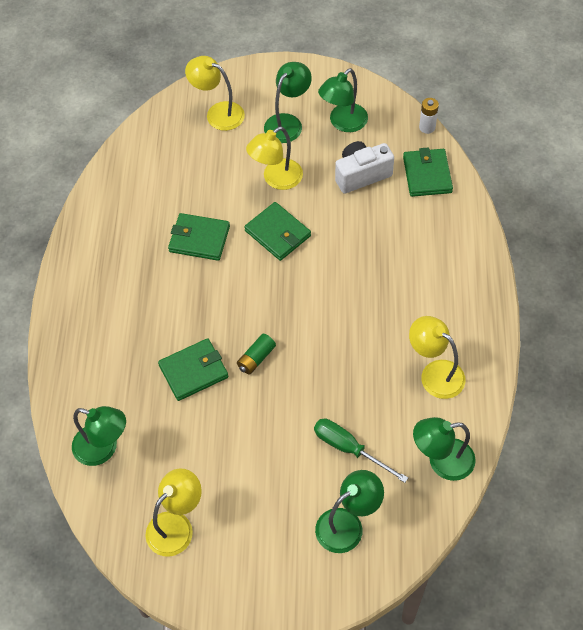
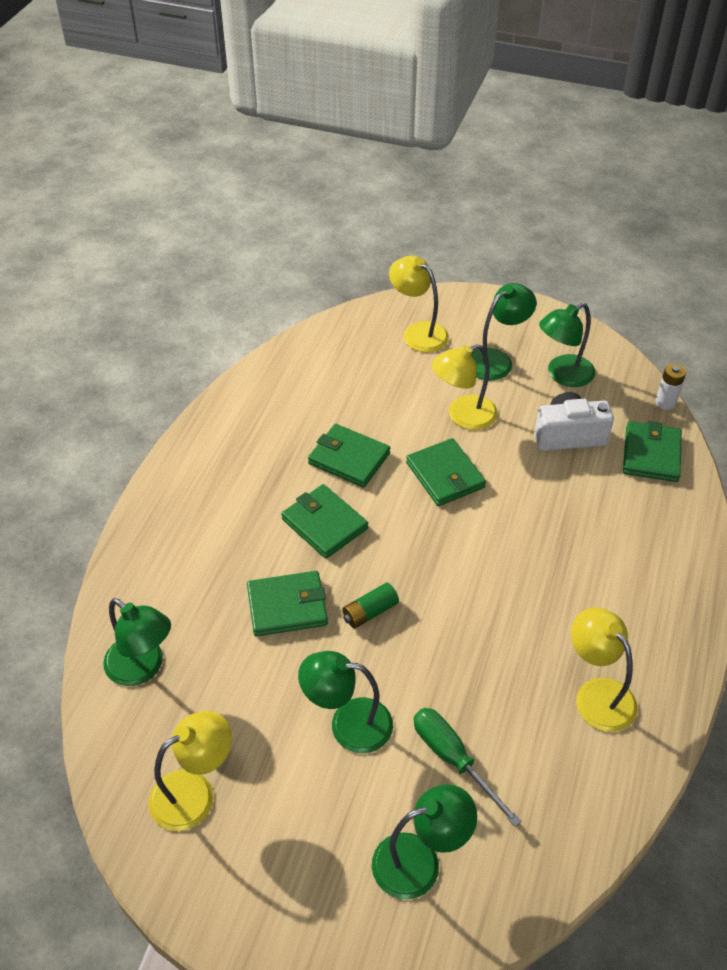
camera: 15 degrees right, 10 degrees down
(199, 298) = (324, 524): none -> green wallet
(441, 461) = (575, 813): green lamp -> green lamp (348, 724)

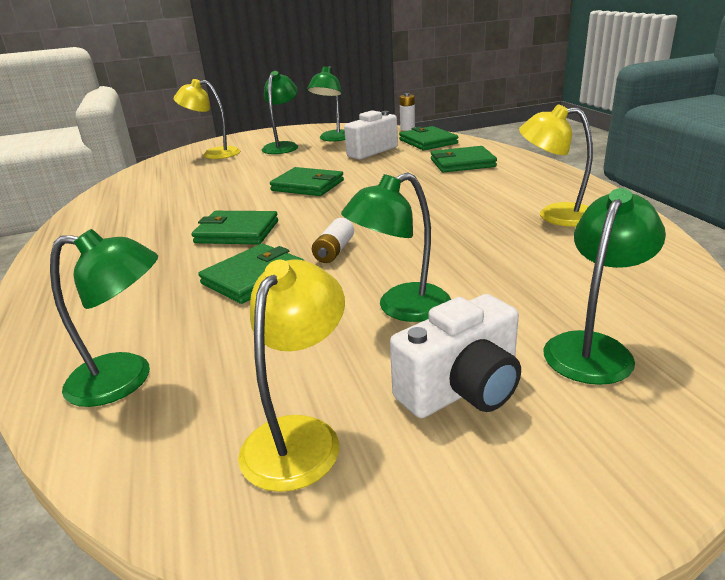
camera: 35 degrees left, 20 degrees down
(306, 828) = (462, 389): none -> white camera
(349, 458) = (221, 203): green wallet -> green wallet (462, 163)
(370, 612) = (334, 251): green battery -> white battery
(453, 759) = (516, 283): green screwdriver -> none
(463, 416) = (288, 166): yellow lamp -> none

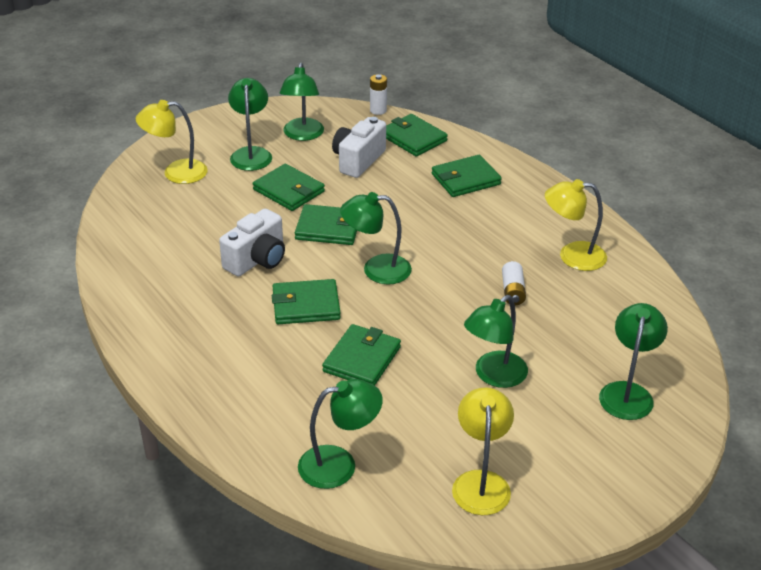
camera: 20 degrees left, 10 degrees up
(294, 164) = (289, 190): none -> green wallet
(330, 212) = (376, 269): none -> green lamp
(334, 251) = (410, 321): white battery -> white battery (512, 291)
(462, 389) = (560, 435): white camera -> white camera (257, 260)

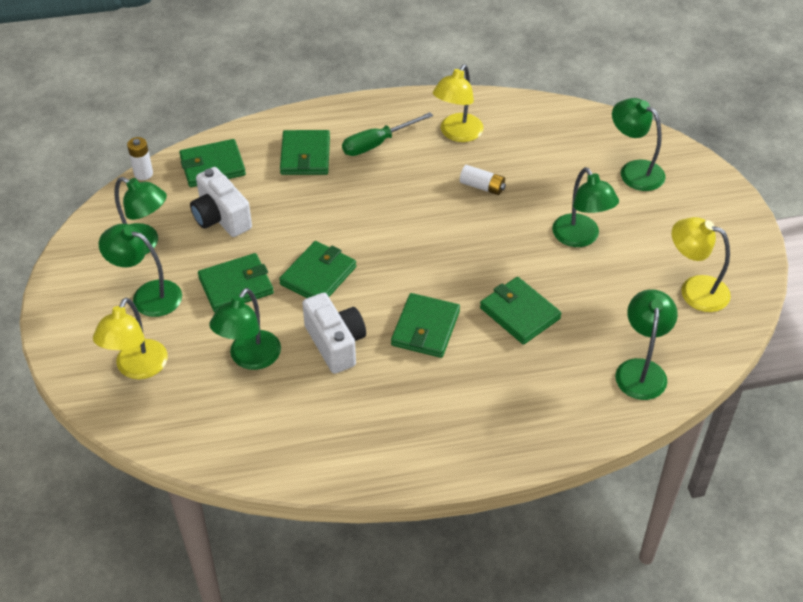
camera: 65 degrees left, 10 degrees up
(376, 269) = (402, 262): green lamp -> green lamp (250, 358)
(515, 213) = (377, 144): none -> green screwdriver

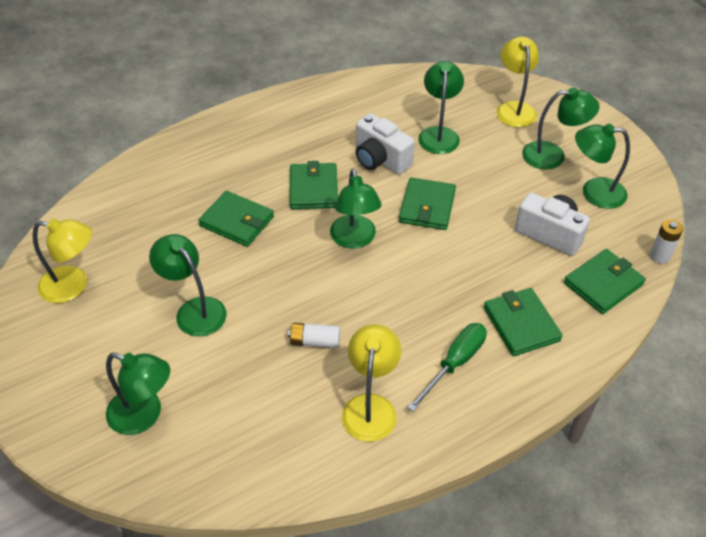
camera: 160 degrees right, 0 degrees up
(236, 285) = (489, 181): green wallet -> none
(641, 370) = (122, 203): green lamp -> green lamp (354, 239)

